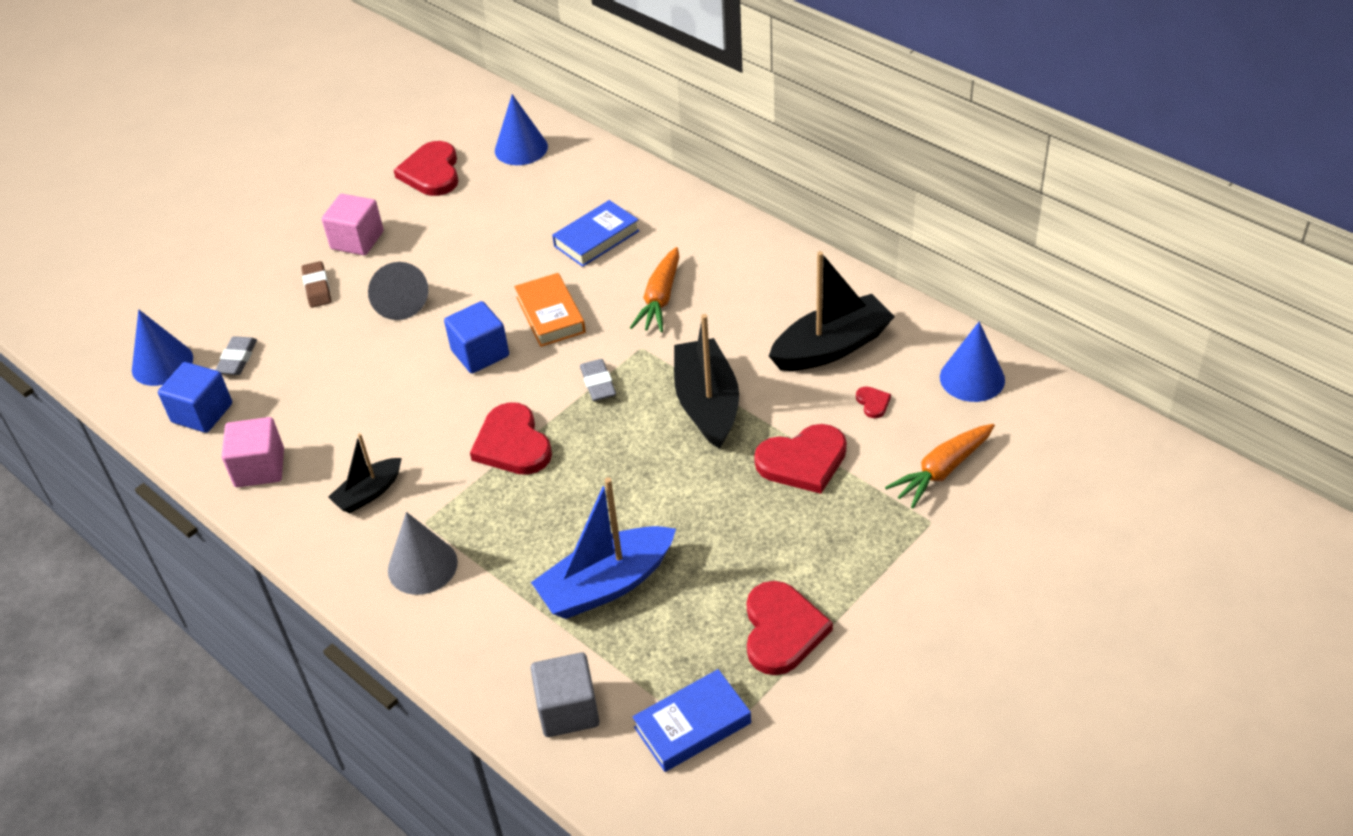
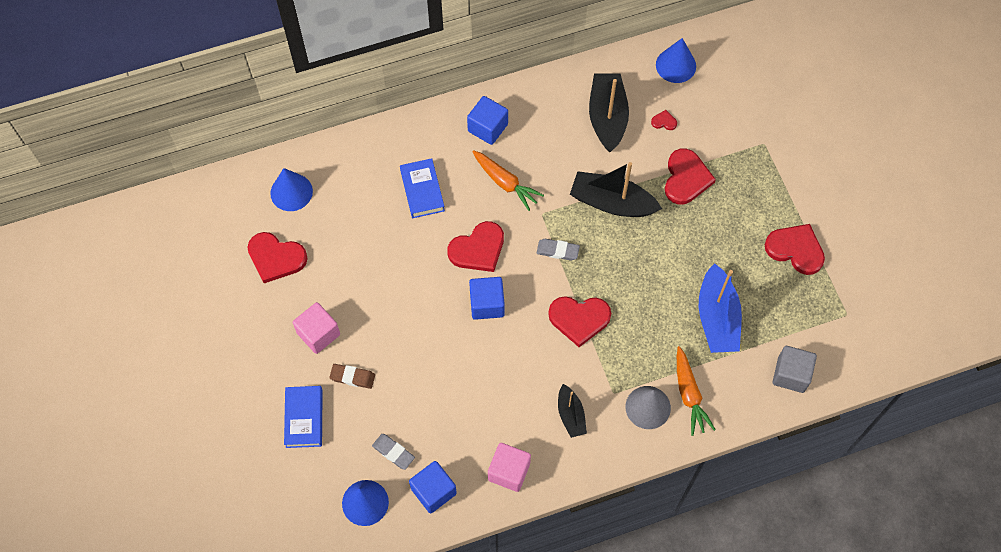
camera: 65 degrees left, 20 degrees up
(398, 301) = (402, 332): grey cone -> none
(550, 315) = (478, 249): orange book -> red heart
(692, 725) = (831, 320): blue book -> blue book (304, 418)
(725, 253) = (487, 128): none -> blue cube
(942, 471) = (733, 118): orange carrot -> orange carrot (689, 394)

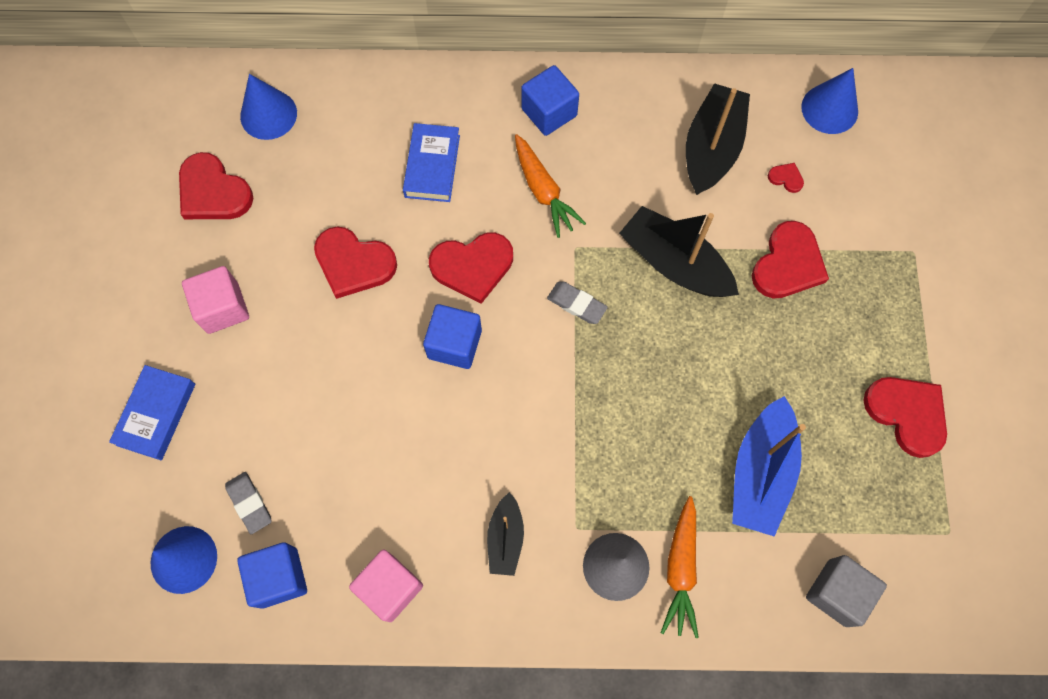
camera: 20 degrees right, 5 degrees up
(352, 377) = (241, 381): brown eraser -> none
(579, 319) = (569, 407): red heart -> red heart (353, 263)

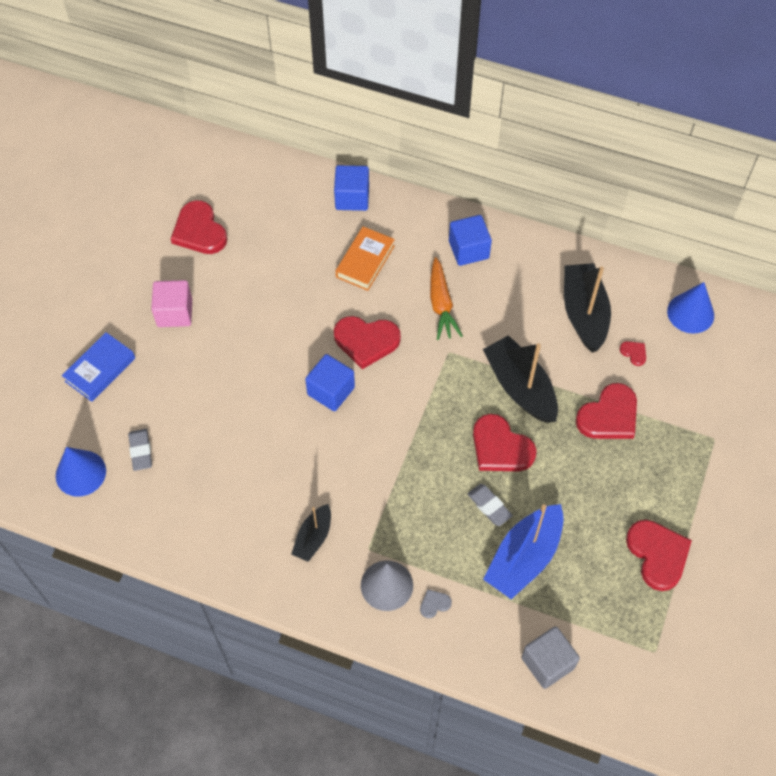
camera: 20 degrees right, 10 degrees down
(268, 114) = (260, 189): blue cone -> none
(279, 577) = (141, 508): blue cube -> blue cube (352, 198)
(353, 263) = (280, 311): red heart -> red heart (500, 447)
(390, 587) = (216, 542): pink cube -> none
(432, 166) = (365, 261): blue book -> orange book
(576, 304) = (433, 392): grey eraser -> grey eraser (489, 506)
(680, 569) = (434, 604): orange carrot -> grey heart
(711, 148) = (584, 313): black boat -> black boat turned 45 degrees counterclockwise

